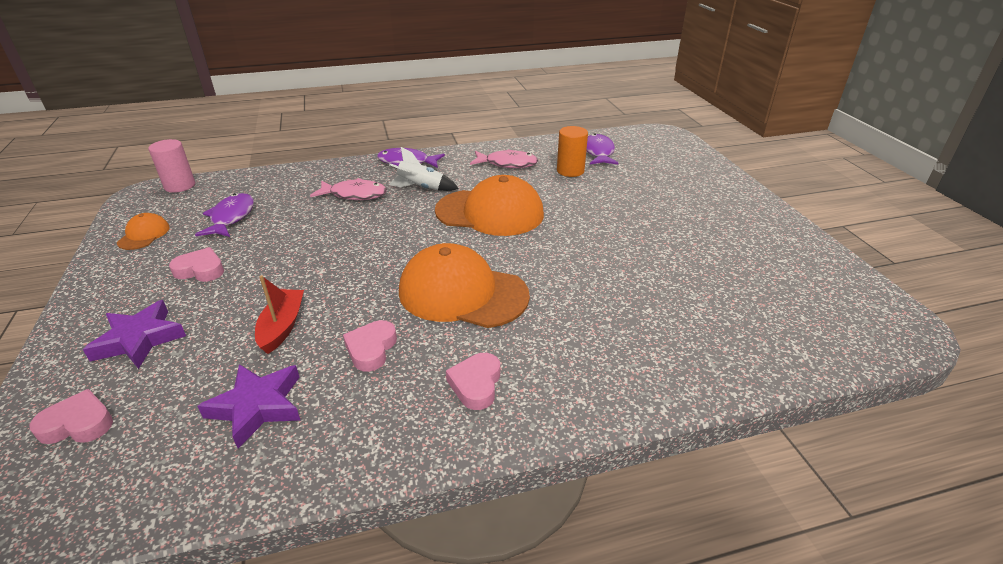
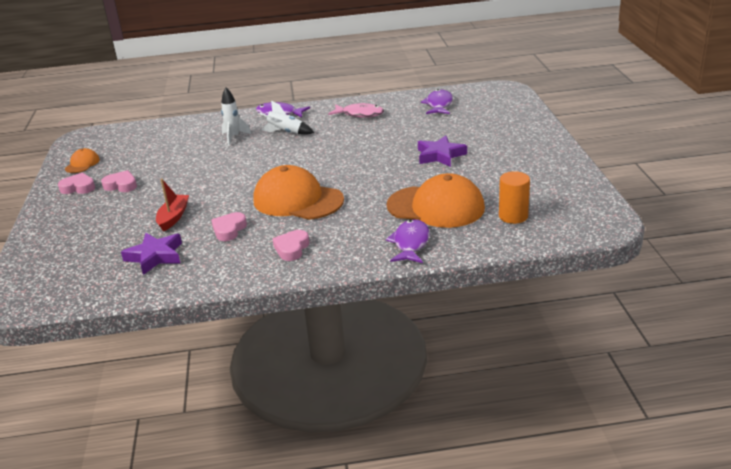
camera: 10 degrees right, 5 degrees down
(78, 424) = (52, 262): pink heart -> pink heart (78, 187)
(139, 339) = (84, 223): purple star -> purple star (440, 155)
(180, 186) = (106, 131): pink cylinder -> none
(231, 217) = (142, 153): purple fish -> purple fish (410, 243)
(354, 195) = (234, 137): pink fish -> white rocket
(490, 212) = (334, 149): orange cap -> orange cap (436, 207)
(570, 171) = (409, 119): orange cylinder -> orange cylinder (513, 216)

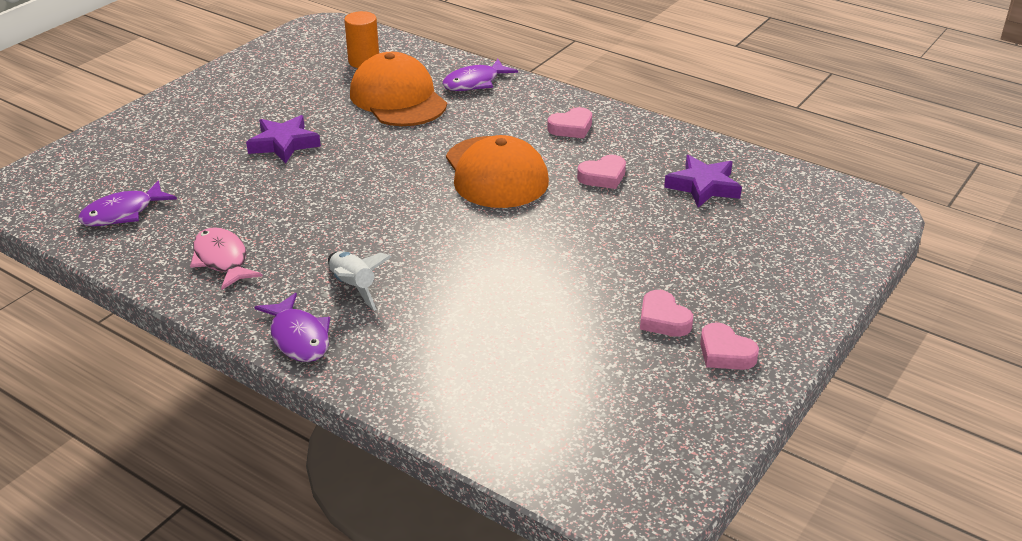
camera: 140 degrees left, 5 degrees up
(82, 164) = (687, 412): orange cap -> none
(173, 217) = (643, 225): red boat -> none
(234, 137) = (424, 324): white rocket -> none

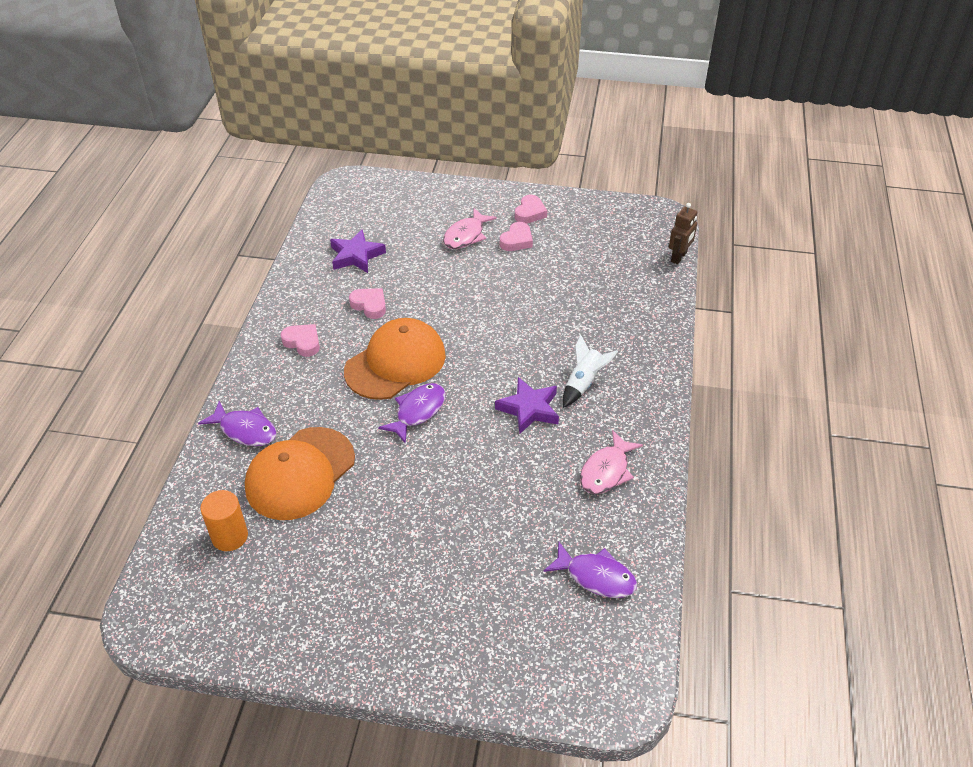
camera: 115 degrees left, 10 degrees up
(283, 144) = (424, 520): purple star -> purple star (529, 409)
(298, 337) = (651, 387): purple fish -> purple fish (418, 412)
(521, 477) = (679, 257): none -> brown robot
(700, 278) = (466, 235): none -> pink fish

